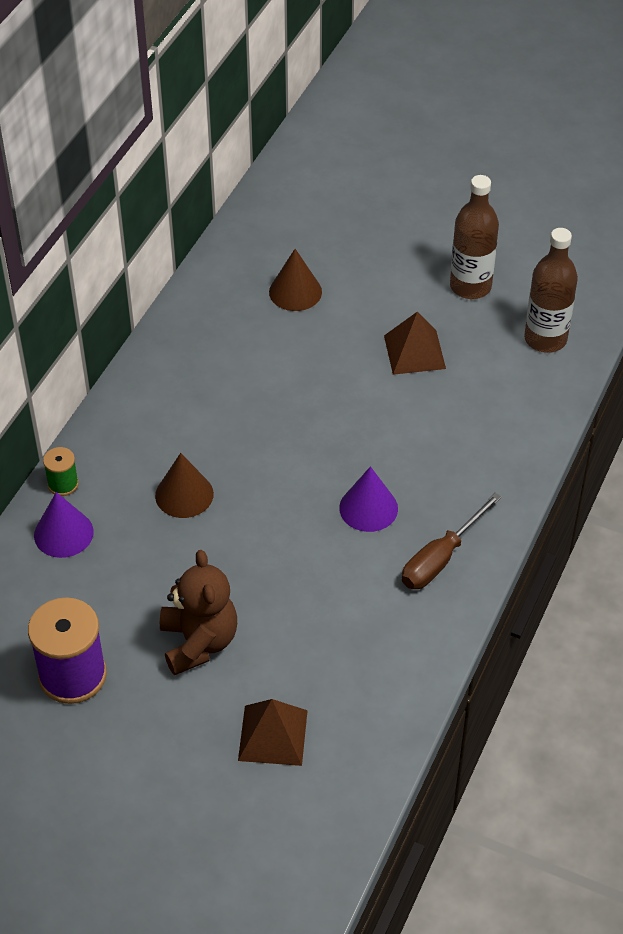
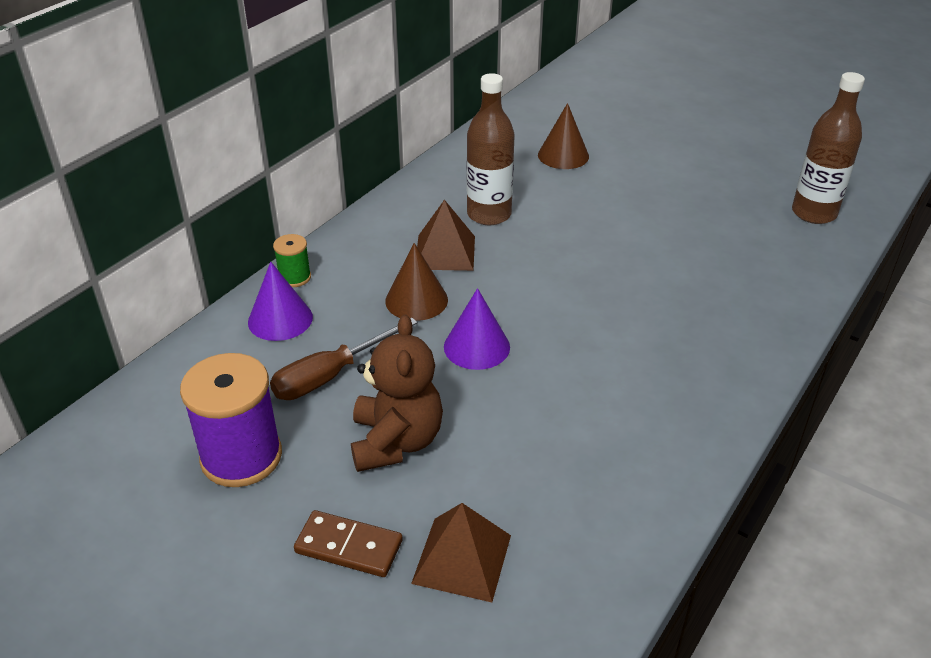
camera: 10 degrees right, 10 degrees down
(182, 739) = (348, 547): none -> brown domino
(368, 508) = (614, 335): purple cone -> purple cone (476, 346)
(414, 352) = (676, 210): brown pyramid -> brown pyramid (445, 252)
(441, 558) = (692, 392): brown screwdriver -> brown screwdriver (330, 375)
(470, 286) = (736, 167): brown bottle -> brown bottle (489, 214)

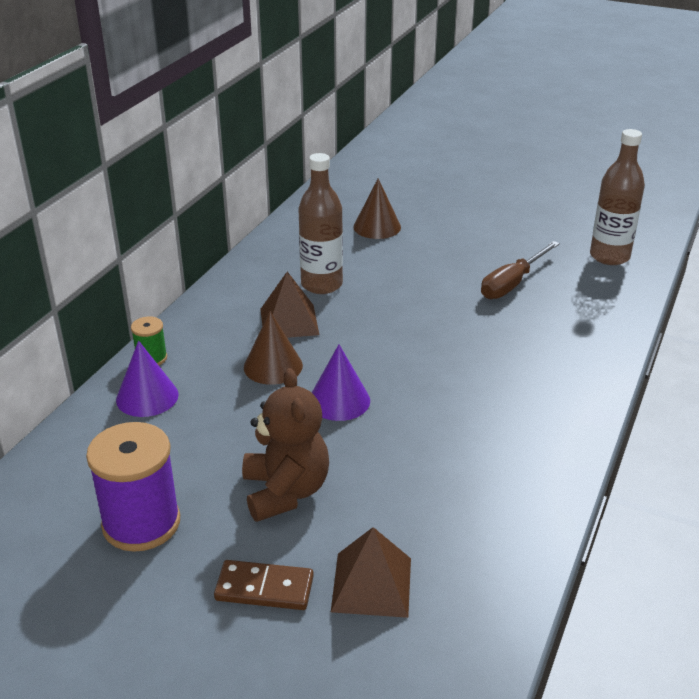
camera: 10 degrees left, 5 degrees down
(330, 375) = (208, 441): brown screwdriver -> brown screwdriver (512, 283)

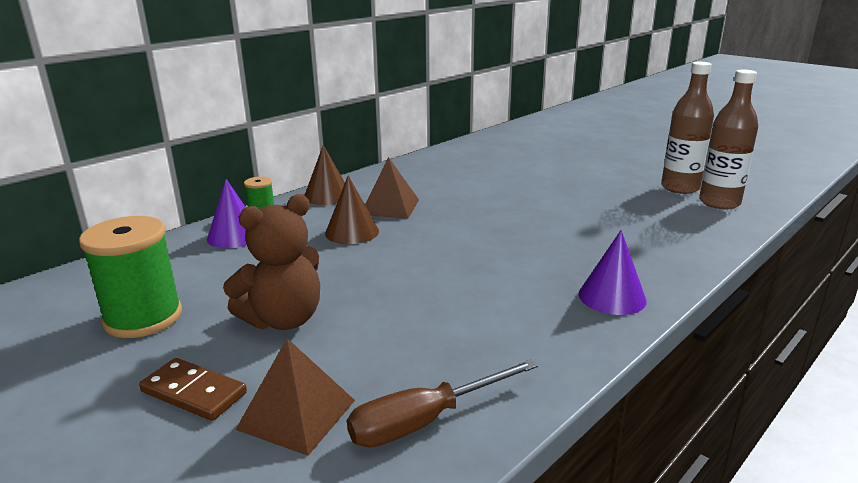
camera: 20 degrees right, 10 degrees down
(141, 523) = (143, 318): purple spool -> green spool
(285, 492) = (283, 319): brown teddy bear -> brown teddy bear turned 45 degrees clockwise
(321, 284) = (436, 189): brown bottle -> brown bottle (680, 188)
(339, 400) = (388, 263): purple cone -> purple cone (612, 297)
(377, 227) = (510, 161): brown cone -> brown cone (327, 196)
(512, 283) = (609, 209): brown screwdriver -> brown screwdriver (425, 421)

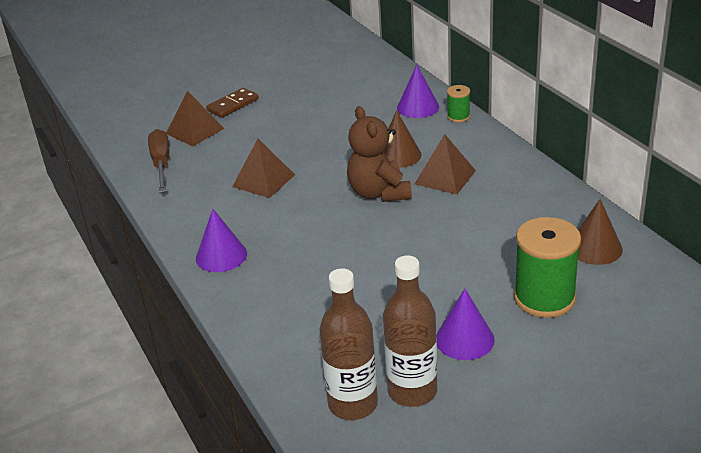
camera: 110 degrees right, 10 degrees up
(143, 318) = (315, 86): green spool -> green spool (544, 298)
(283, 319) = (283, 127): brown teddy bear -> brown teddy bear (379, 193)
(327, 196) = (488, 147): brown cone -> brown cone (595, 248)
(437, 304) = (263, 180): none -> brown pyramid
(609, 179) = (464, 339): none -> purple cone

